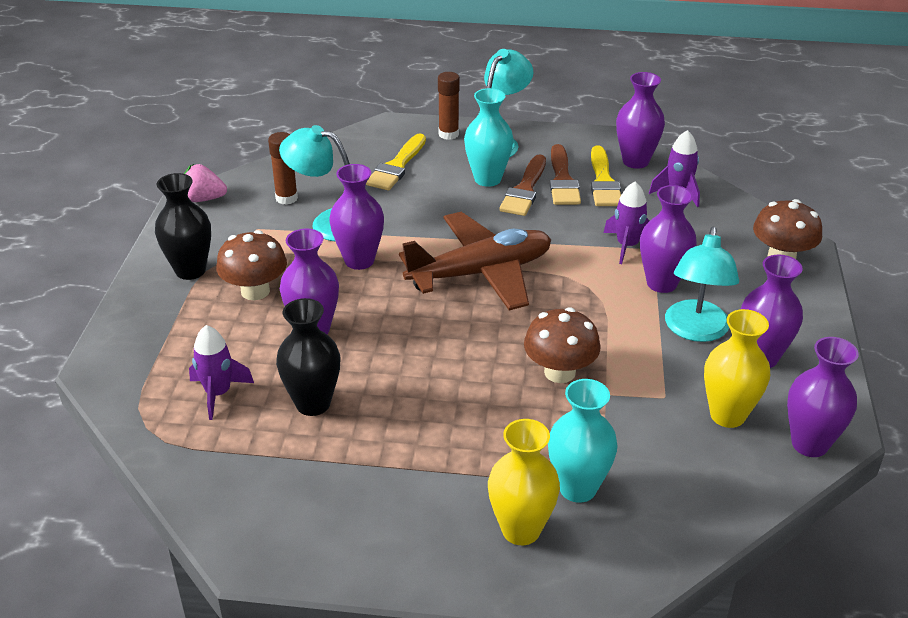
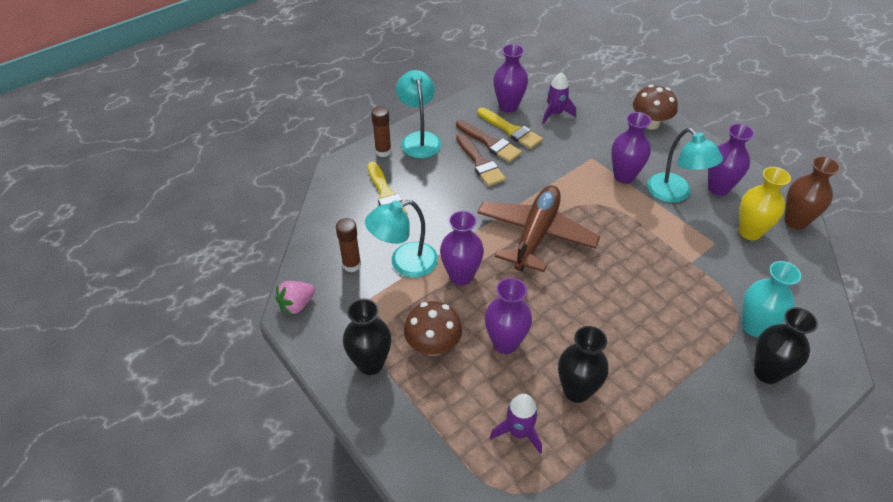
camera: 45 degrees left, 10 degrees up
(487, 179) = (450, 169): turquoise vase -> none
(521, 530) = (767, 372): yellow vase -> black vase
(559, 372) = (656, 266): brown mushroom -> none
(627, 246) = (578, 164): purple rocket -> none
(809, 444) = (795, 221): purple vase -> brown vase

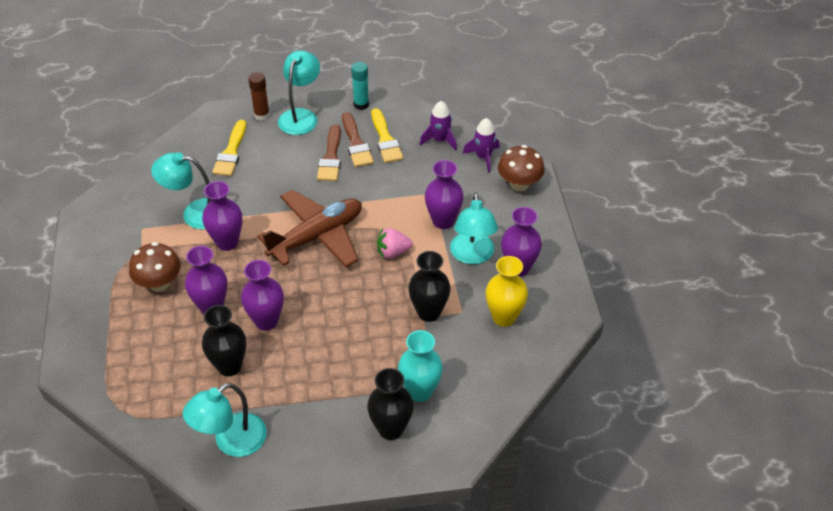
camera: 30 degrees right, 0 degrees up
(297, 305) = (93, 209): pink strawberry -> pink strawberry (393, 252)
(351, 265) = (156, 197): brown glue stick -> none
(370, 364) = (105, 275): black vase -> black vase (429, 312)
(462, 110) = (361, 104): none -> turquoise glue stick
(508, 106) = (404, 117): purple vase -> purple vase (266, 321)
(518, 432) = (161, 372): purple rocket -> purple rocket (483, 157)
(650, 463) = (231, 441): none -> turquoise lamp
(795, 221) = (557, 328): brown vase -> none

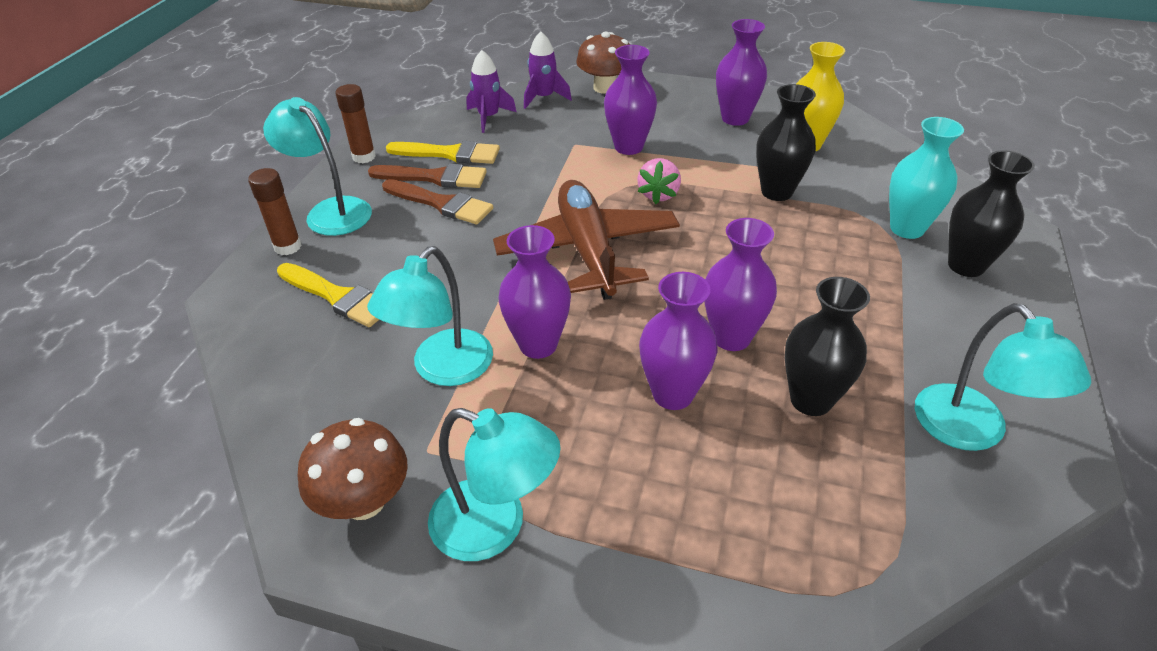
camera: 65 degrees left, 5 degrees down
(159, 283) = (581, 453): brown mushroom -> brown mushroom (364, 501)
(361, 104) = (364, 157): turquoise glue stick -> brown glue stick
(472, 256) = (699, 141): turquoise lamp -> turquoise lamp (495, 527)

